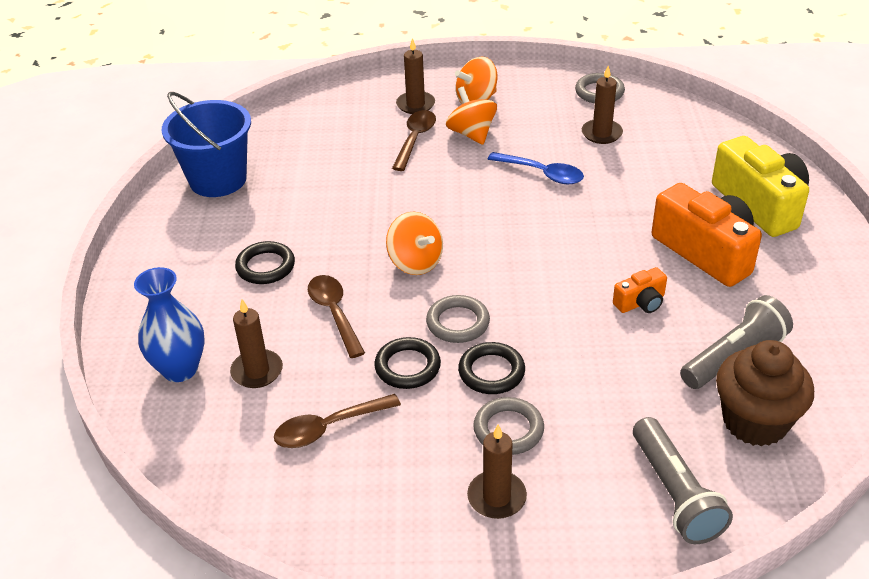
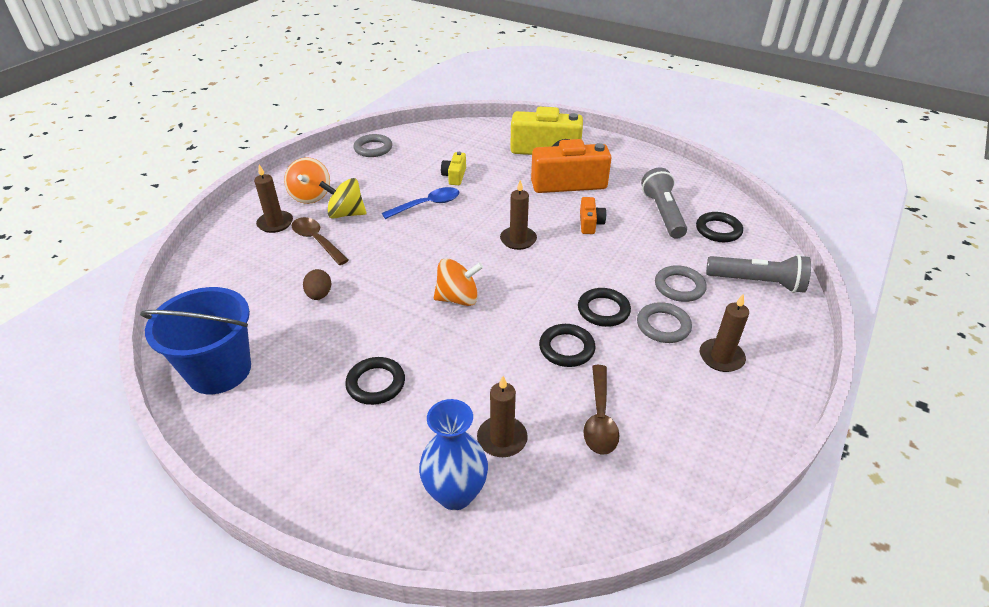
camera: 60 degrees left, 0 degrees up
(334, 313) = (474, 364): brown spoon -> none
(345, 180) = (319, 295): none -> brown egg
(458, 323) = (542, 305): grey ring -> grey ring (679, 287)
(471, 134) = (346, 214): orange spinning top -> yellow spinning top
(601, 133) = (416, 166): brown candle -> brown candle (518, 240)
(615, 166) = (454, 176): none -> yellow camera
(755, 422) = (718, 230): brown cupcake -> black ring

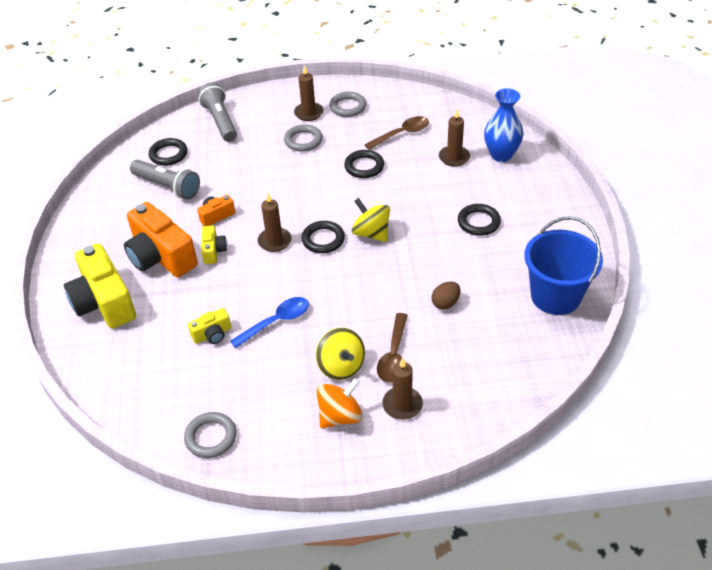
camera: 125 degrees left, 5 degrees up
(427, 205) = (276, 322): blue spoon -> blue spoon turned 120 degrees clockwise
(458, 298) = (371, 233): orange spinning top -> yellow spinning top
(544, 206) = (213, 251): none -> yellow camera
(603, 310) = (313, 168): black ring -> black ring (323, 239)
(663, 213) = (167, 186): grey flashlight -> grey flashlight turned 105 degrees counterclockwise
(679, 287) = (256, 148): grey ring -> grey ring (348, 107)

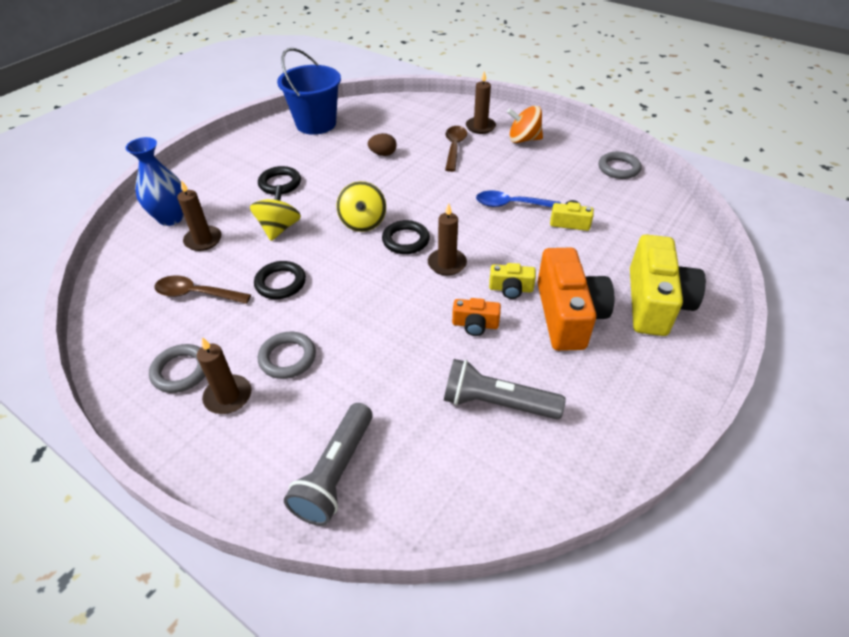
camera: 140 degrees left, 0 degrees up
(167, 186) = (497, 403): grey flashlight -> grey flashlight turned 60 degrees counterclockwise
(168, 154) = (455, 460): black ring -> none
(213, 251) = (511, 289): yellow camera -> yellow camera turned 120 degrees counterclockwise
(341, 366) = (494, 159): yellow spinning top -> yellow spinning top (279, 228)
(393, 355) = (454, 148): brown spoon -> brown spoon turned 45 degrees counterclockwise

